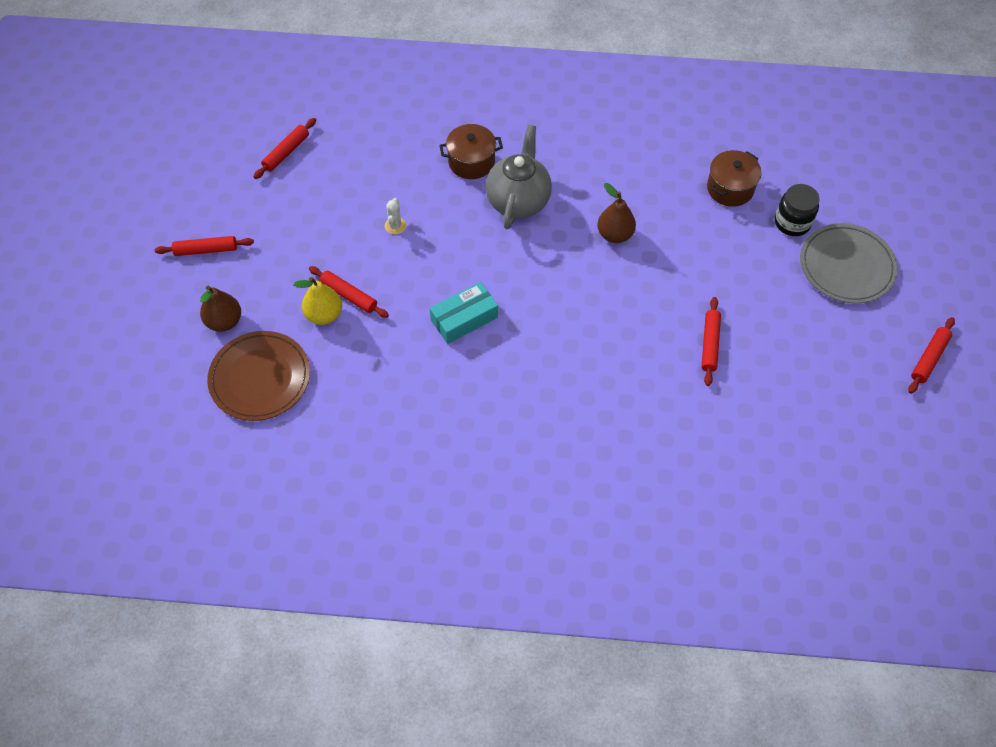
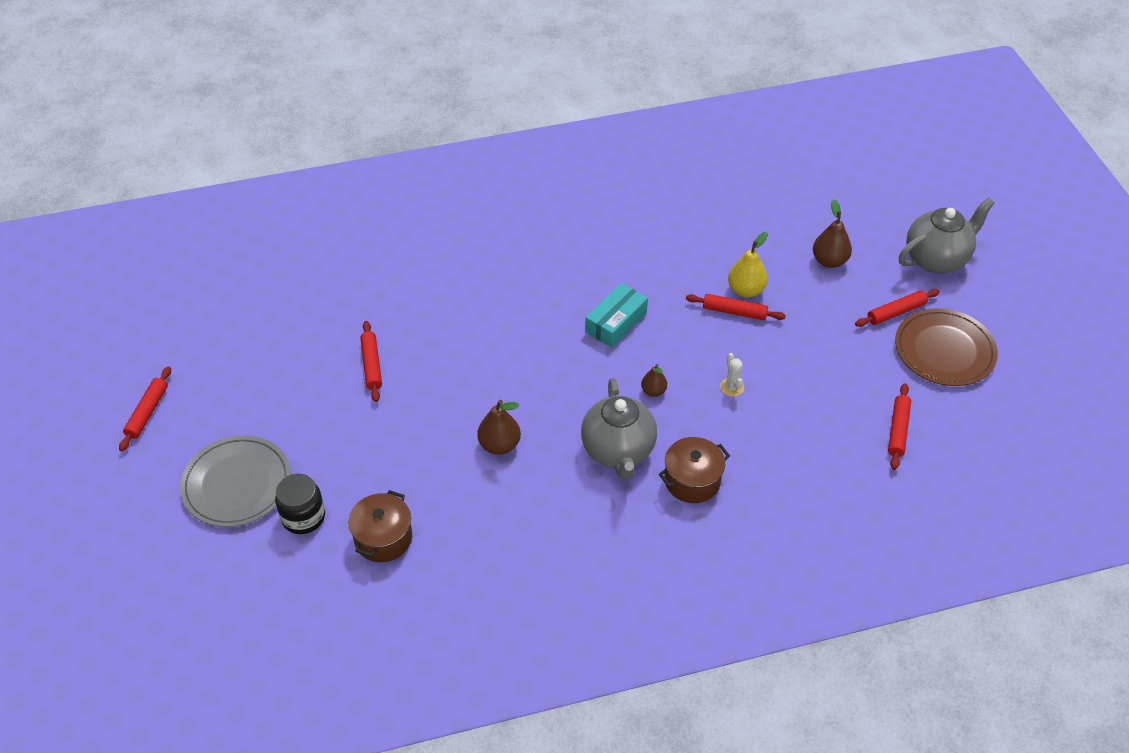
camera: 160 degrees right, 10 degrees down
(124, 291) = (936, 259): none -> grey teapot
(260, 378) = (765, 230): brown plate -> brown plate (944, 350)
(464, 242) = (653, 391): none -> brown pear

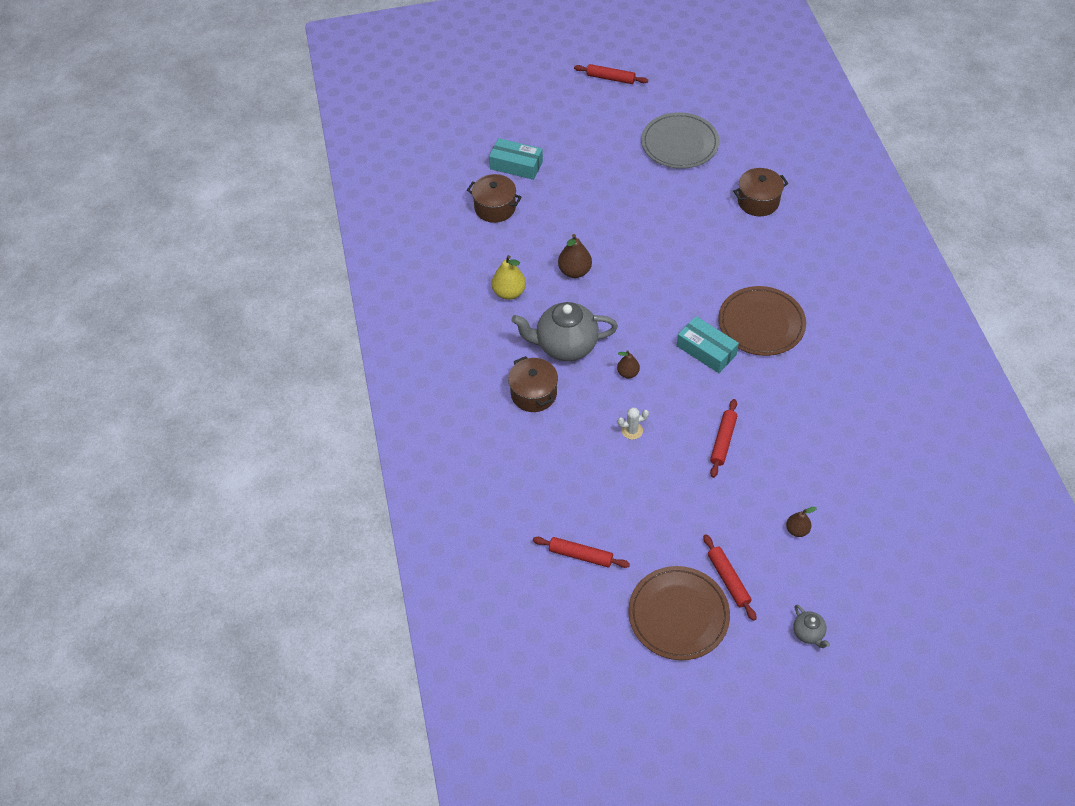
camera: 95 degrees right, 5 degrees up
(237, 484) = (546, 129): grey plate -> grey plate (679, 144)
(303, 517) = (516, 165): black jar -> turquoise box
(371, 365) = (655, 193): red rolling pin -> none
(394, 271) = (758, 201): none -> brown pot
(576, 276) = (761, 323): none -> brown plate
(746, 290) = (751, 453): yellow pear -> yellow pear (509, 292)
(829, 261) = (797, 530): brown pear -> brown pear, size x0.63
(936, 259) = (808, 633): grey teapot -> grey teapot, size x0.45

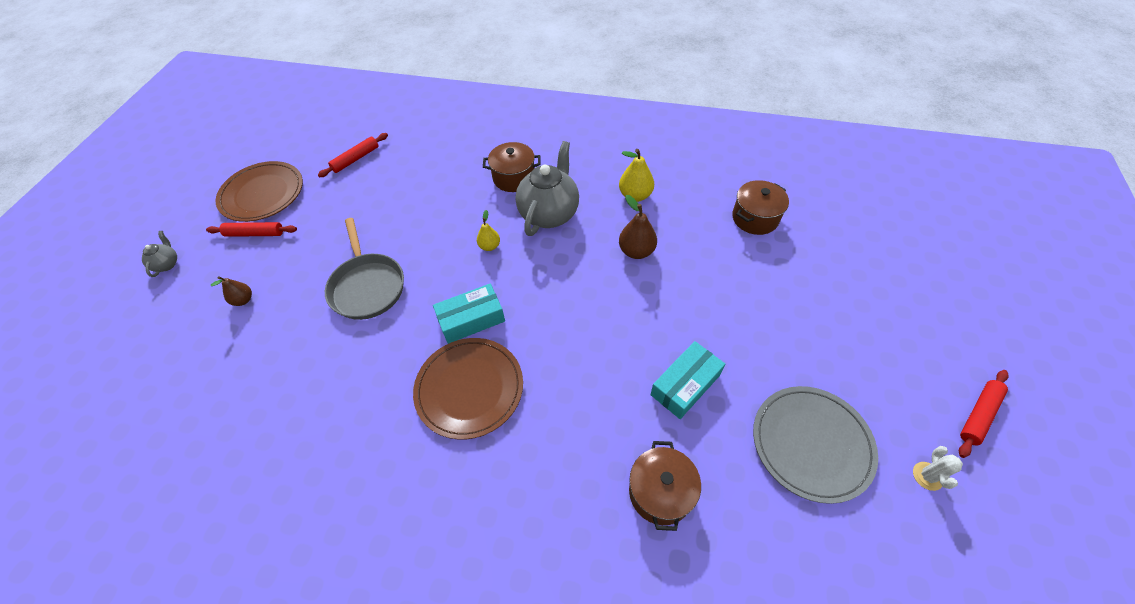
camera: 115 degrees right, 0 degrees up
(516, 165) = (817, 254): turquoise box -> turquoise box (685, 385)
(628, 373) = (489, 246): brown pear -> yellow pear
(632, 430) = (430, 226): white cactus -> white cactus (927, 476)
(723, 441) = (367, 286): red rolling pin -> grey pan
(808, 633) = (167, 264): grey teapot -> grey teapot turned 90 degrees clockwise

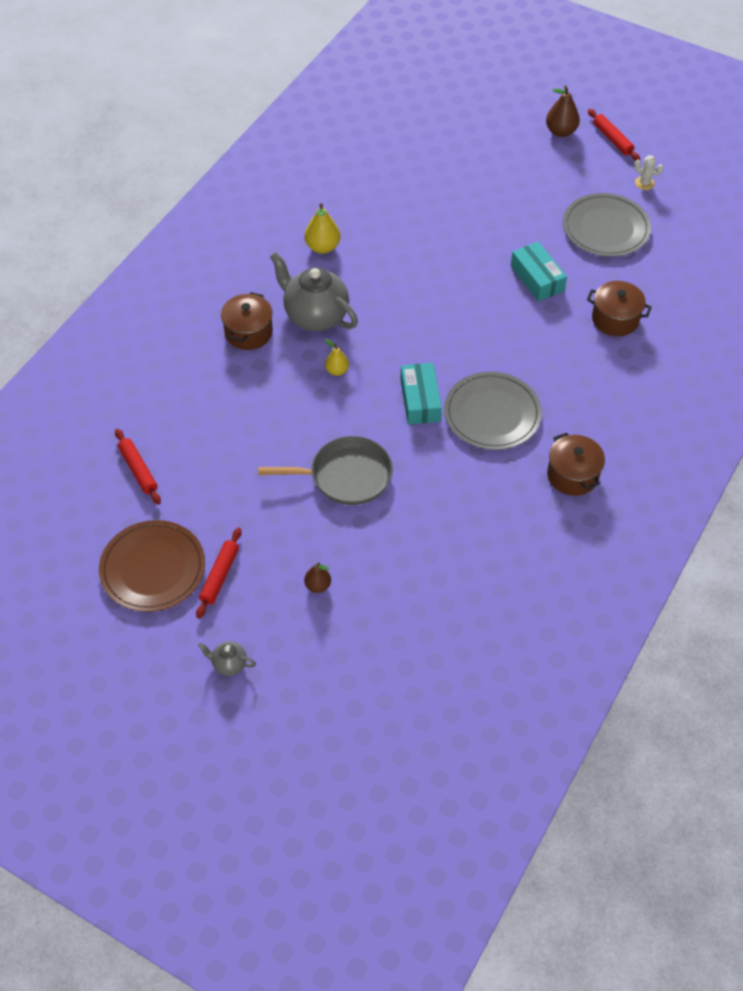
camera: 75 degrees left, 0 degrees up
(469, 389) = (492, 414): brown plate -> grey plate
(636, 251) = (392, 267): brown pear -> brown pear (560, 131)
(755, 218) = (390, 178): brown pot -> brown pot (572, 475)

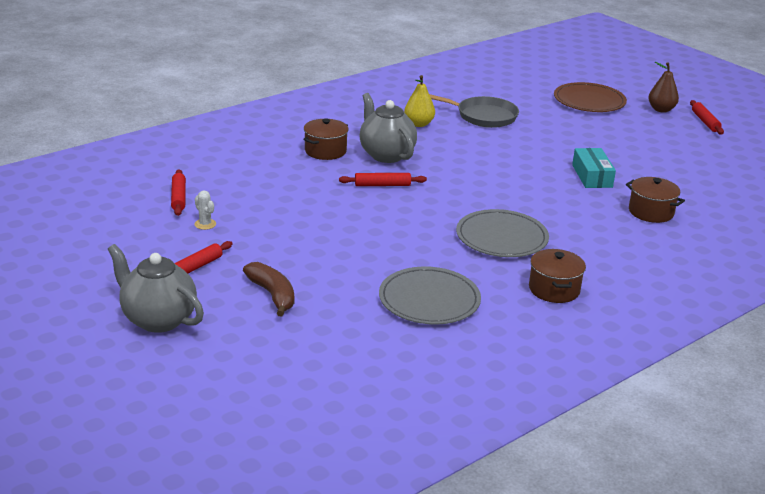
camera: 20 degrees right, 25 degrees down
(153, 568) = (143, 250): brown plate -> brown plate (589, 101)
(229, 664) = (158, 319): grey teapot -> grey teapot, size x2.22
(318, 585) = (273, 295): brown pear -> brown banana
(337, 371) = (382, 185): yellow pear -> red rolling pin
(346, 476) = (346, 241): grey pan -> grey pan (483, 116)
(420, 400) = (442, 216): turquoise box -> none
(605, 228) = (671, 164): grey plate -> grey plate (429, 300)
(644, 183) = (721, 148): white cactus -> white cactus (205, 224)

